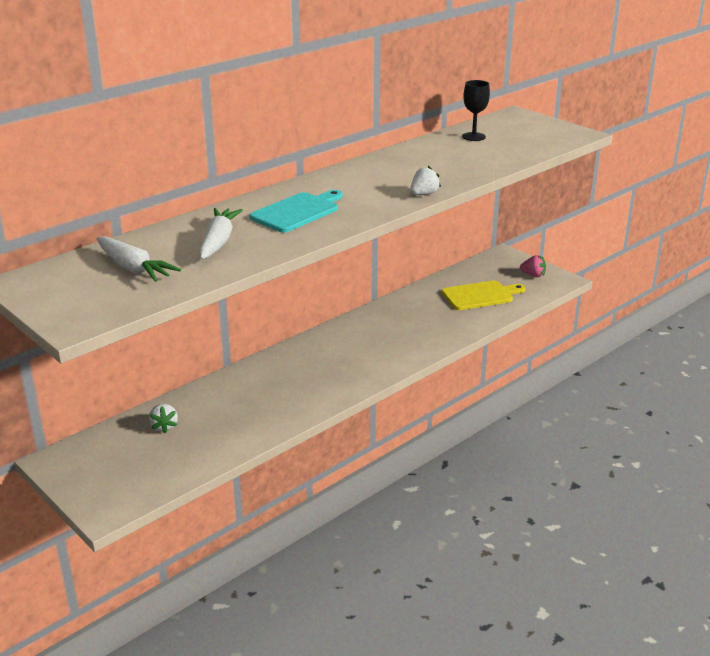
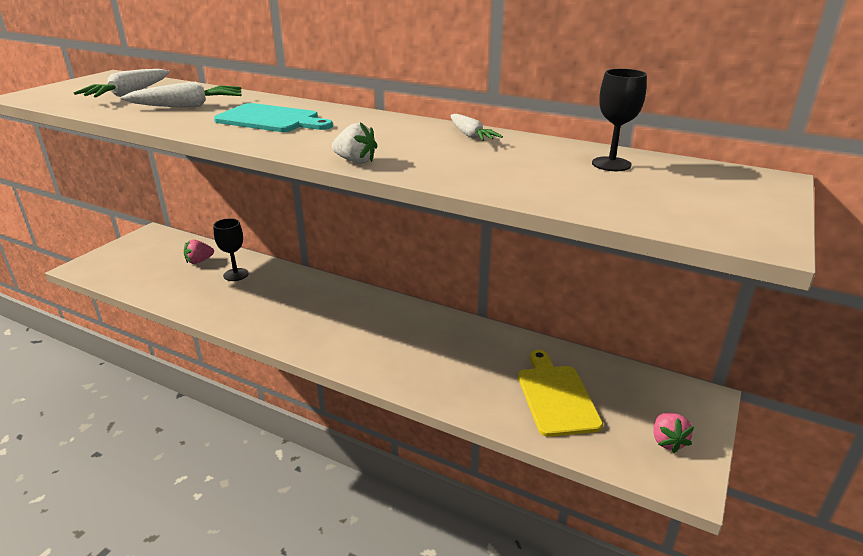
camera: 70 degrees right, 0 degrees up
(164, 426) = (199, 261): white strawberry -> pink strawberry
(215, 405) = (236, 274): none -> black goblet
(394, 158) = (470, 135): none -> white carrot
(480, 295) = (556, 396): yellow cutting board -> yellow cutting board turned 150 degrees counterclockwise

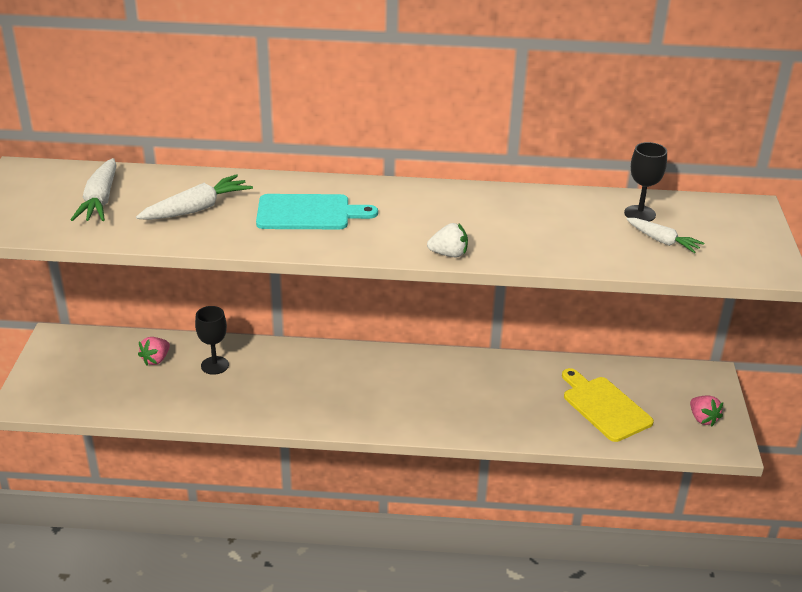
camera: 25 degrees left, 5 degrees up
(470, 135) = (506, 199): white carrot -> white carrot (662, 241)

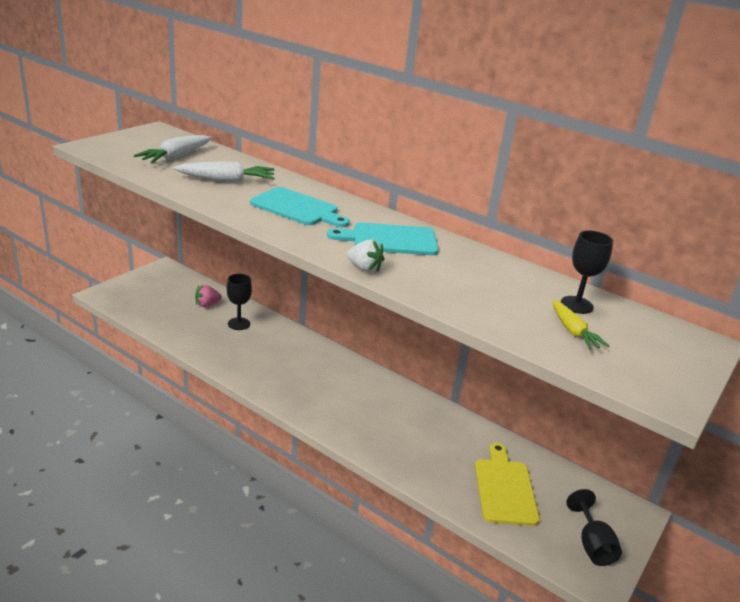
camera: 30 degrees right, 5 degrees down
(431, 212) = (390, 240): none -> turquoise cutting board
(662, 241) = (573, 332): white carrot -> yellow carrot
(702, 419) = (592, 545): pink strawberry -> black goblet

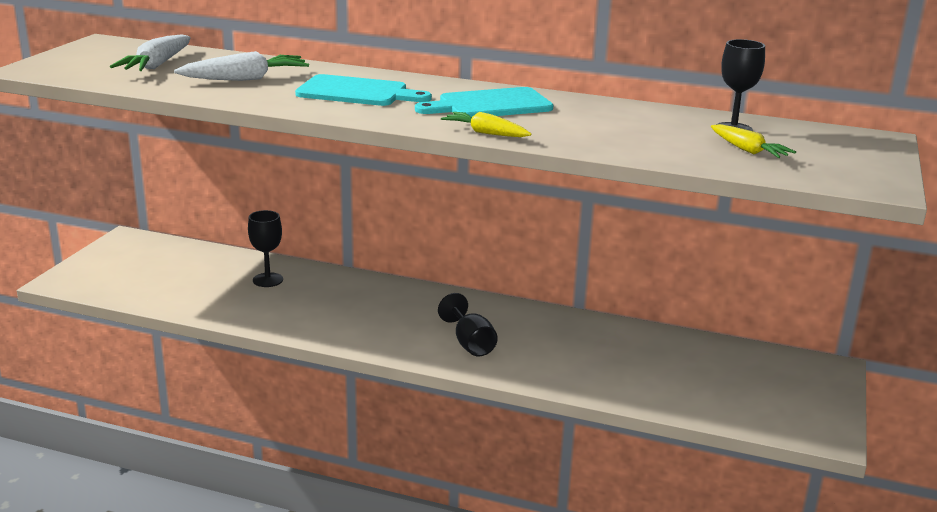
camera: 15 degrees left, 5 degrees down
(207, 304) = (212, 267): pink strawberry -> none
(364, 268) = (486, 133): white strawberry -> yellow carrot
(505, 488) = (684, 376): yellow cutting board -> none
(592, 545) = (803, 406): black goblet -> black goblet (470, 344)

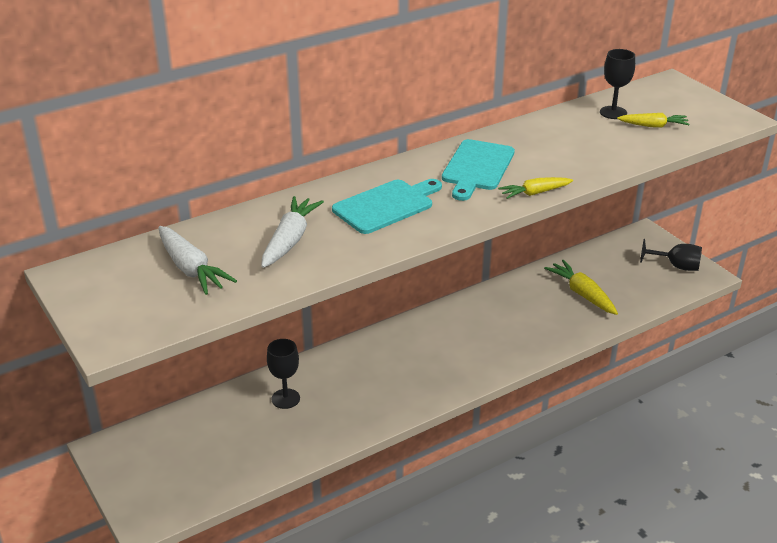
camera: 50 degrees left, 10 degrees up
(470, 344) = (486, 347): black goblet -> black goblet (676, 266)
(645, 366) = (582, 294): none -> yellow carrot

